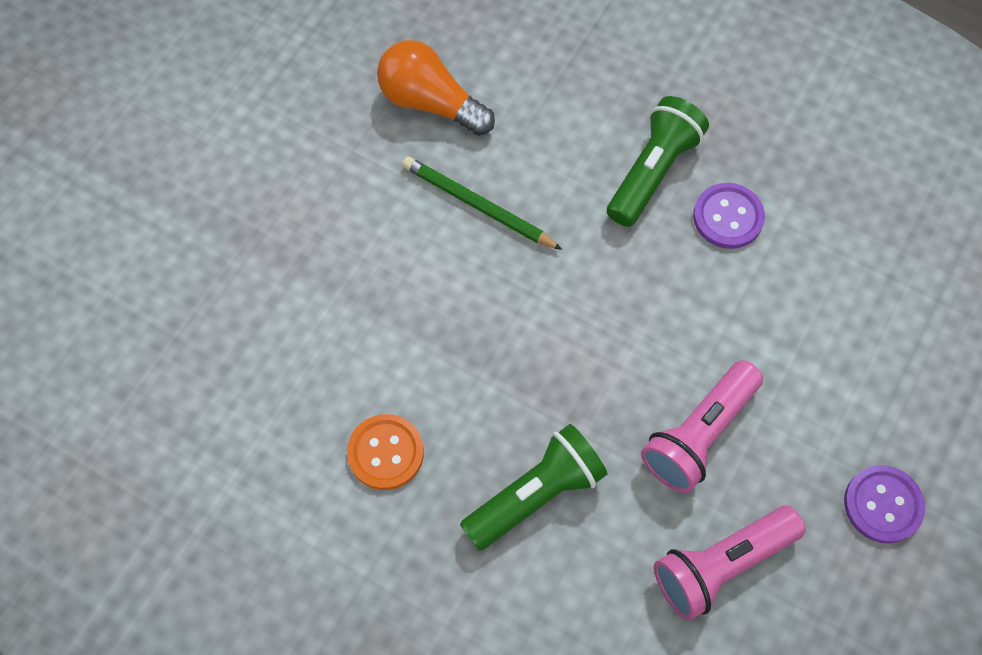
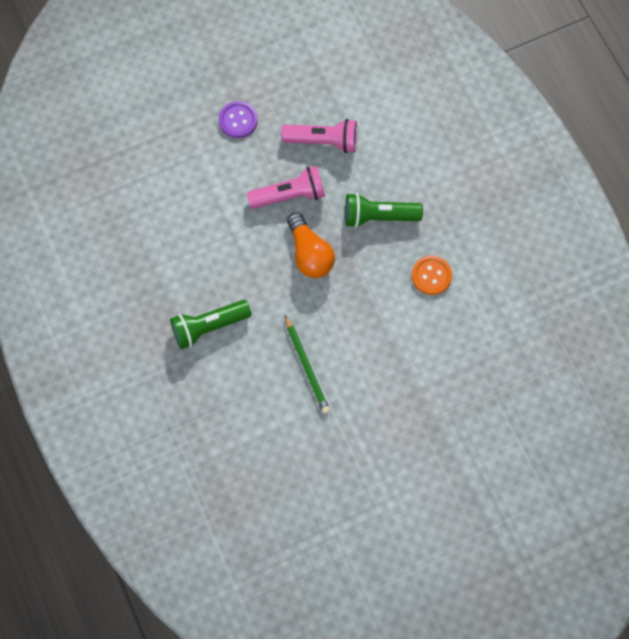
camera: 145 degrees left, 5 degrees up
(430, 102) = (289, 441): orange light bulb -> orange light bulb (309, 253)
(728, 217) = (193, 280): purple button -> none

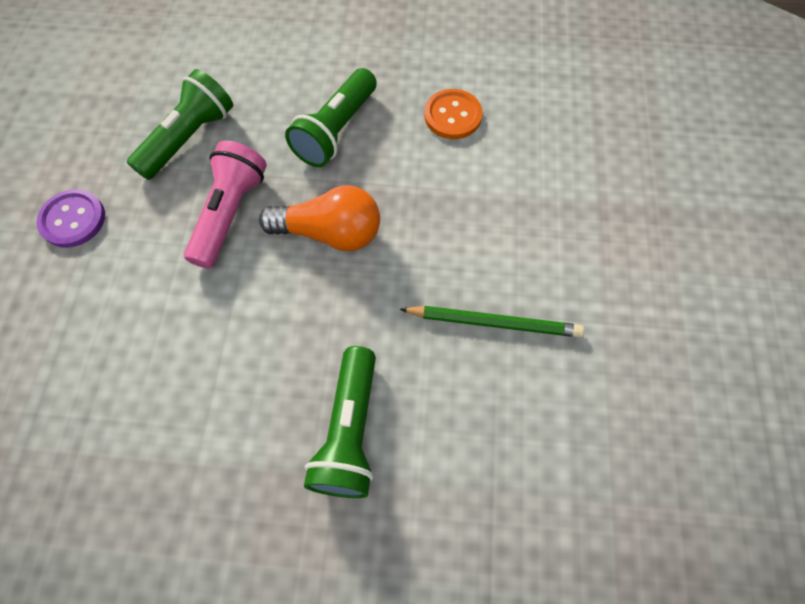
camera: 60 degrees left, 5 degrees down
(323, 141) = (189, 138): pink flashlight -> green flashlight

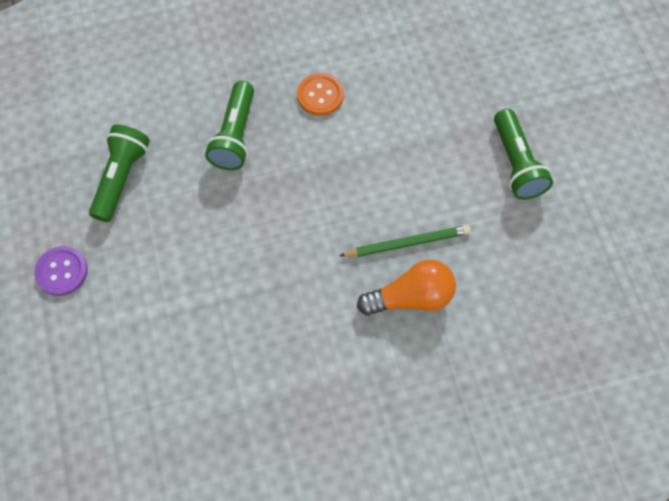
camera: 20 degrees left, 0 degrees up
(230, 213) = (182, 227): pink flashlight -> none
(330, 233) = (265, 217): orange light bulb -> orange light bulb (411, 297)
(349, 431) = (337, 349): green flashlight -> green flashlight (516, 164)

